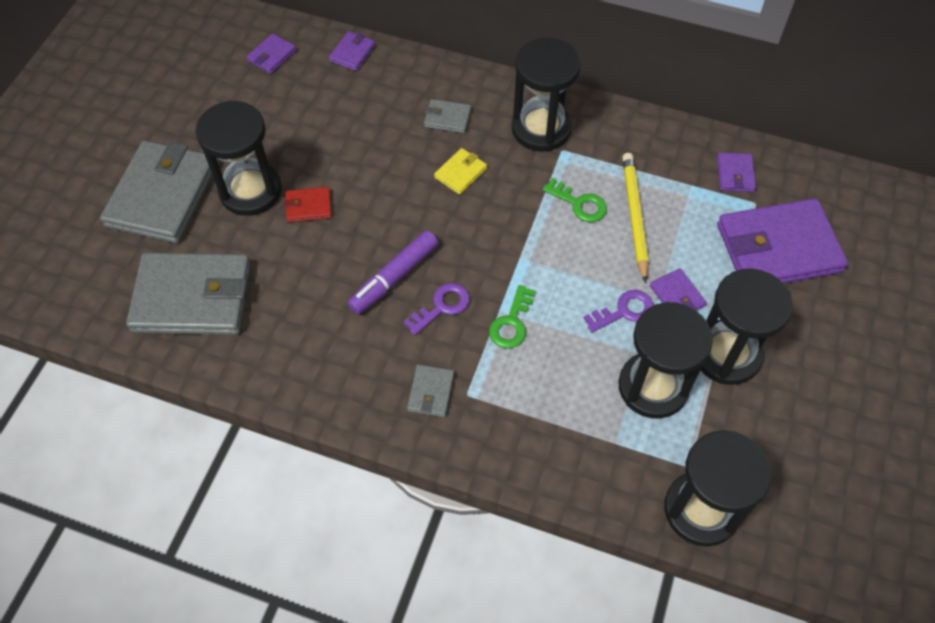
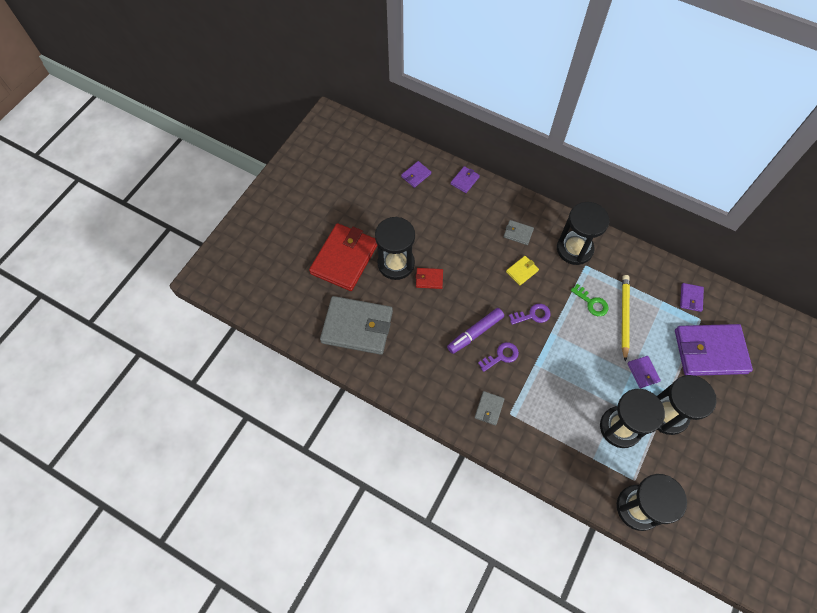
camera: 10 degrees right, 5 degrees up
(162, 196) = (344, 259): grey wallet -> red wallet
(511, 323) = (541, 373): green key -> none
(624, 311) = (610, 377): purple key -> purple key (533, 315)

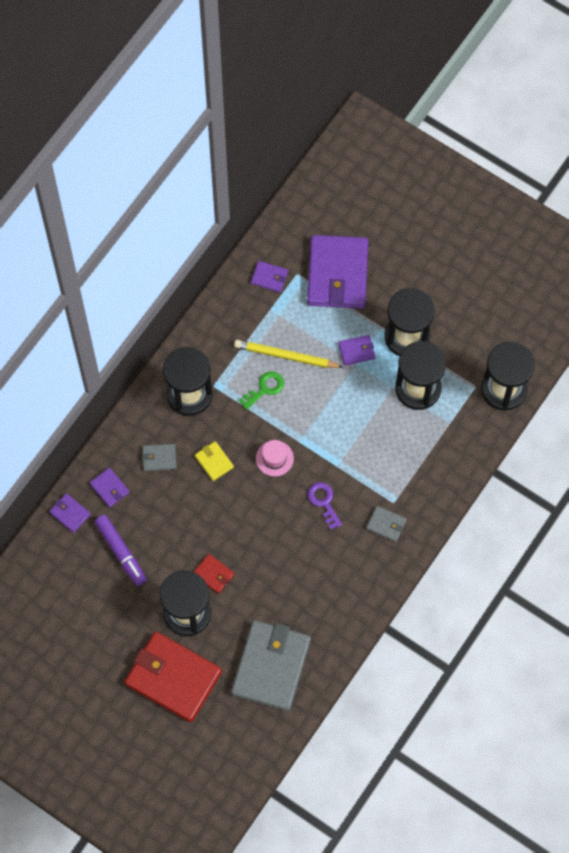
camera: 85 degrees left, 5 degrees up
(416, 175) = (53, 576): purple wallet -> purple wallet (109, 488)
(429, 279) = (213, 574): red wallet -> red wallet turned 60 degrees counterclockwise
(475, 333) = (291, 528): purple marker -> purple marker (121, 552)
(518, 233) = (159, 458): grey wallet -> grey wallet turned 60 degrees clockwise
(533, 315) = (274, 458): purple key -> pink hat

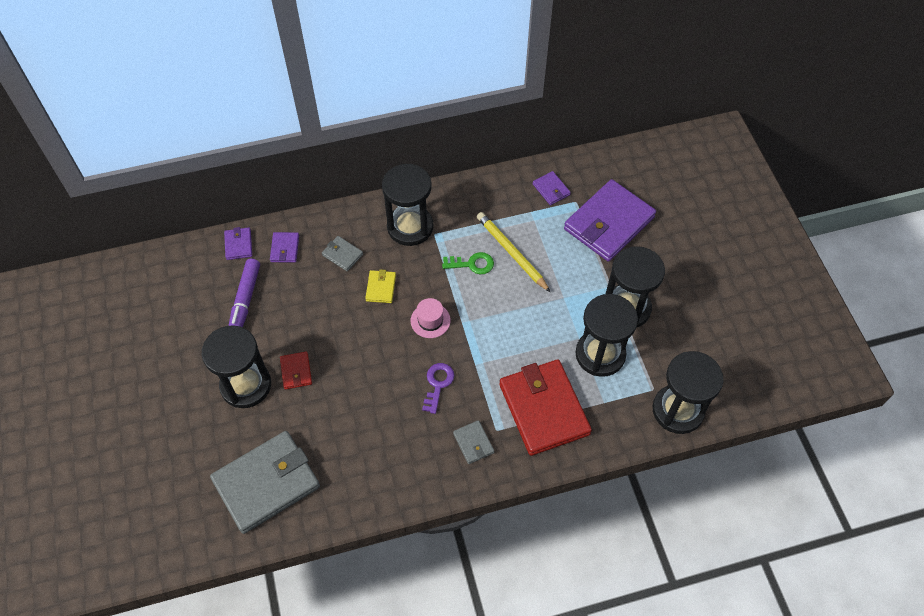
camera: 40 degrees right, 10 degrees down
(173, 677) = (184, 427): red wallet -> red wallet (544, 409)
(356, 351) = (573, 289): purple wallet -> none

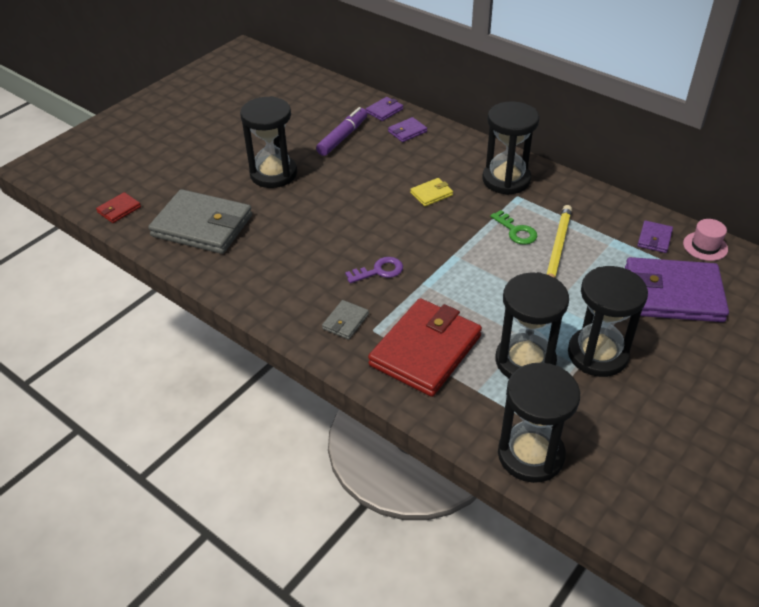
camera: 55 degrees right, 15 degrees down
(245, 300) = (343, 137): purple marker -> purple marker turned 150 degrees clockwise
(296, 371) = (310, 191): red wallet -> red wallet (119, 209)
(342, 254) = (437, 160): grey wallet -> none
(430, 320) = (433, 236): pink hat -> pink hat (705, 246)

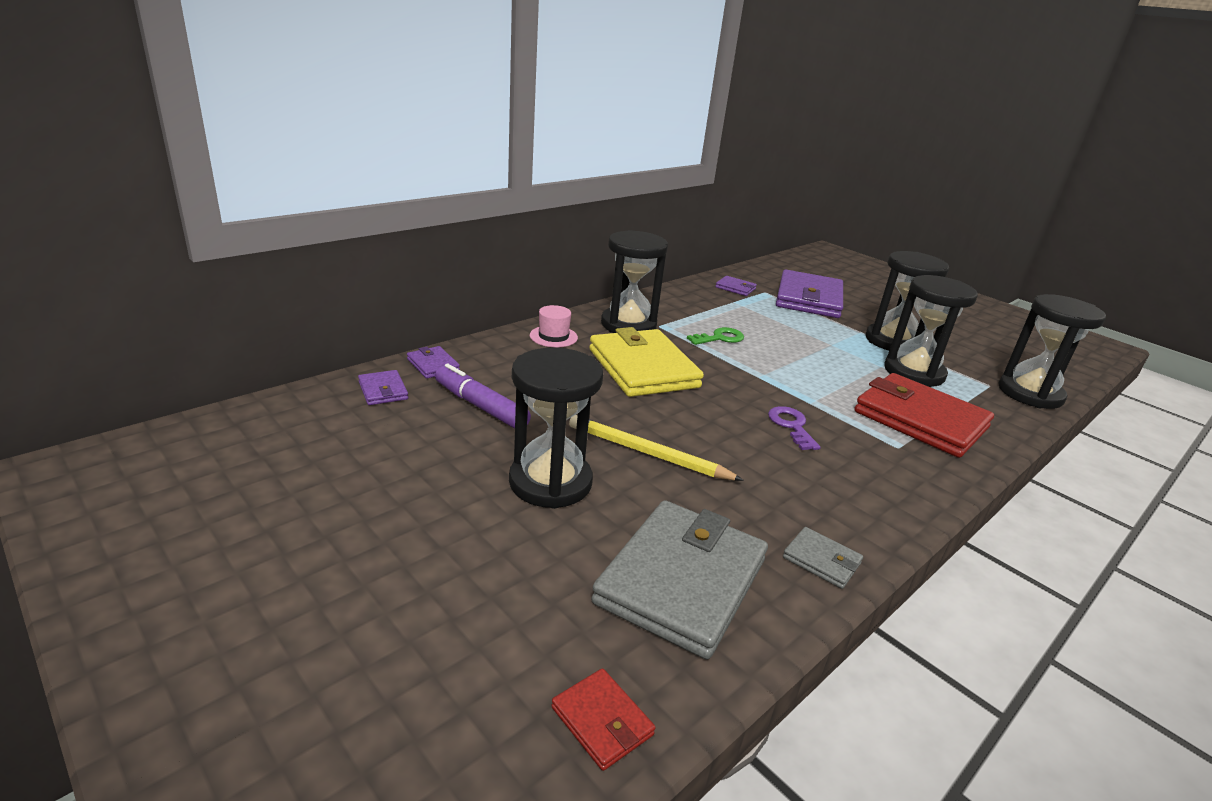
camera: 85 degrees left, 15 degrees down
(345, 321) = (890, 464): grey wallet -> grey wallet (821, 560)
(407, 131) = (497, 359): purple wallet -> purple wallet (383, 390)
(431, 194) = (643, 368): yellow wallet -> yellow wallet, size x2.31
(557, 248) = (748, 326): yellow pencil -> yellow pencil (647, 453)
(705, 246) = (746, 275): pink hat -> pink hat (553, 336)

